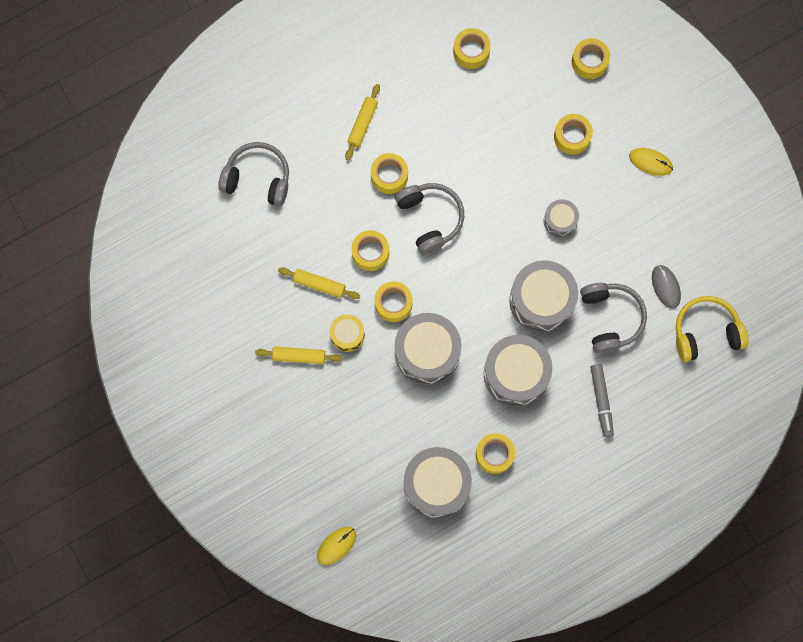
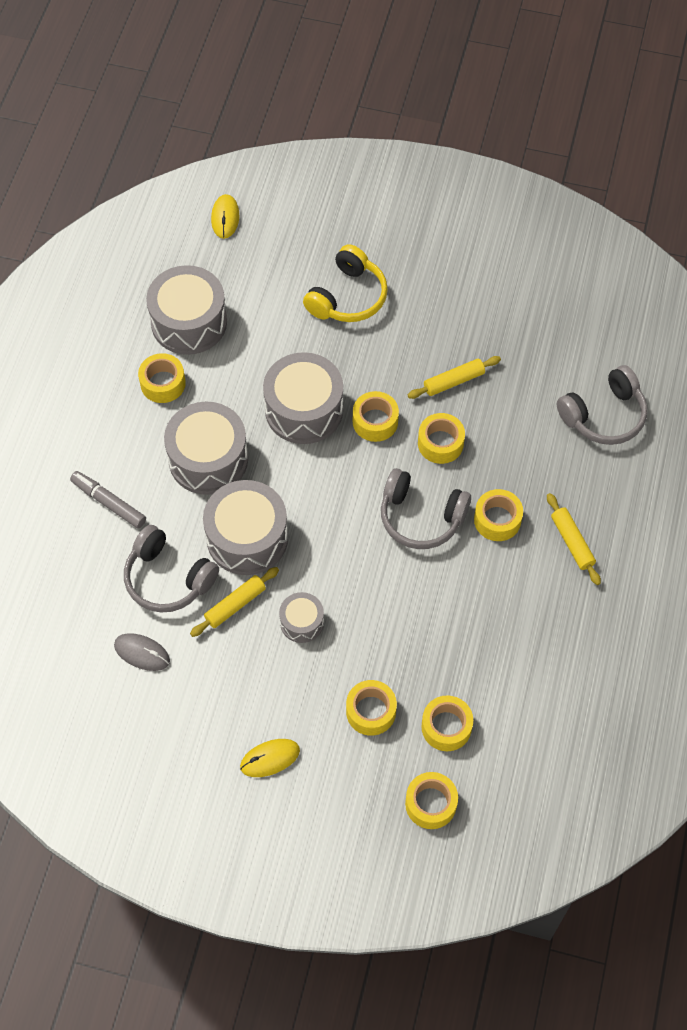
camera: 135 degrees right, 15 degrees down
(299, 356) = (407, 316): yellow rolling pin -> yellow rolling pin (235, 605)
(347, 335) = (386, 365): yellow drum -> none
(471, 51) = (552, 702): yellow tape -> yellow tape (446, 727)
(706, 332) = (64, 646): yellow headphones -> yellow headphones (348, 297)

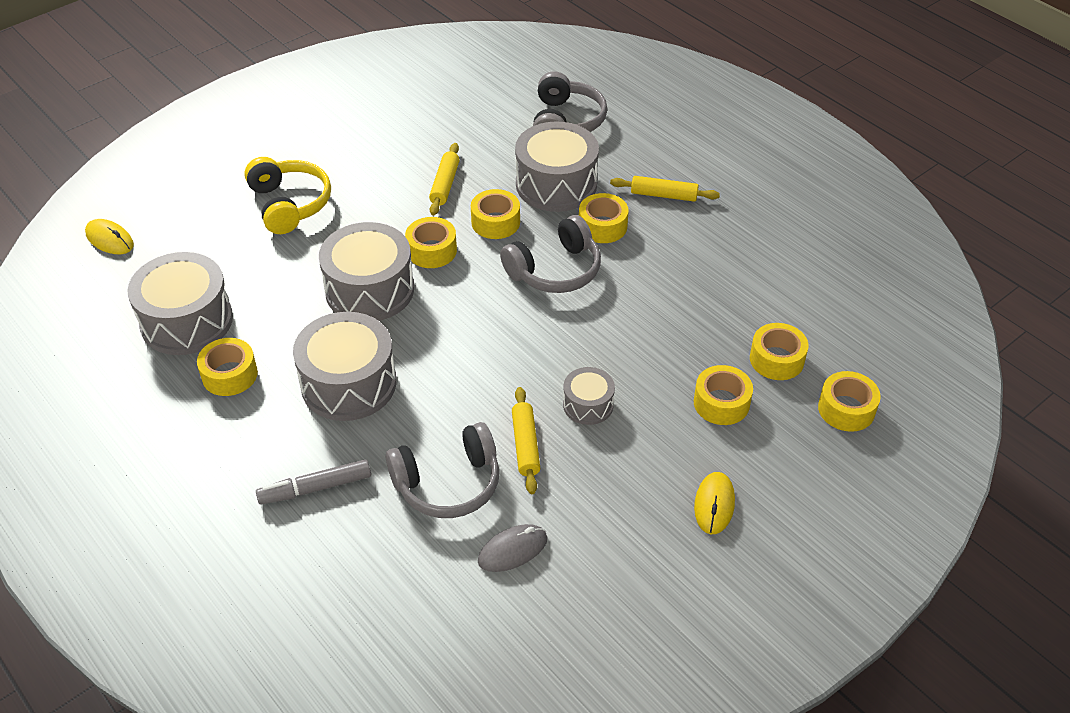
camera: 55 degrees left, 15 degrees down
(247, 538) = (462, 398): grey drum -> grey drum (556, 184)

